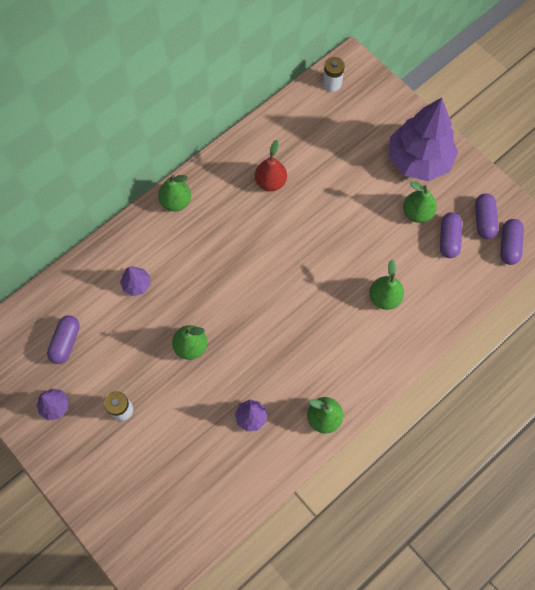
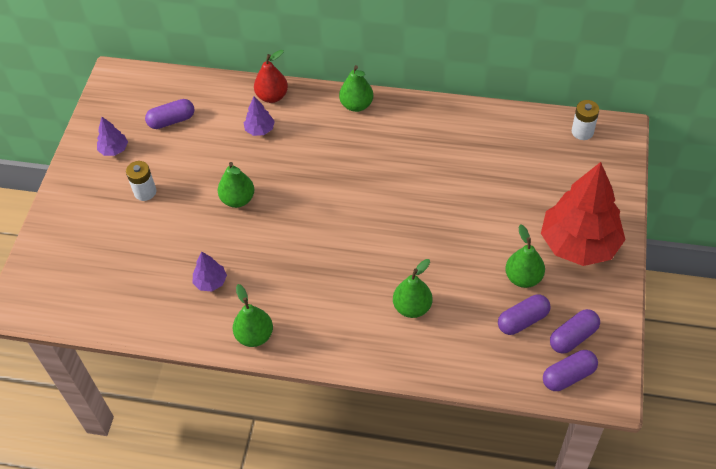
camera: 55 degrees right, 15 degrees down
(270, 182) = (440, 153): red pear -> red pear (272, 96)
(418, 159) = (579, 244): purple tree -> red tree

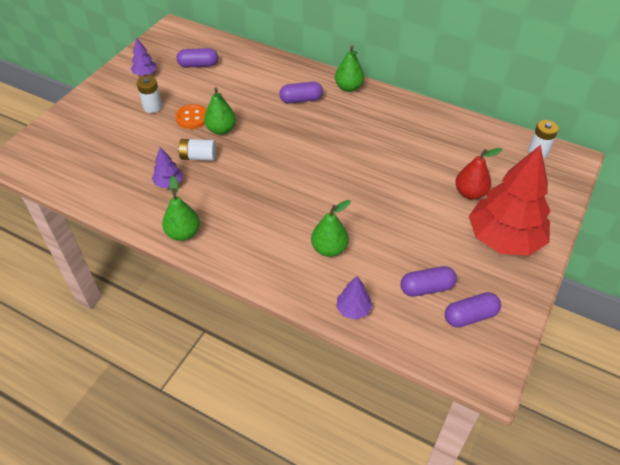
camera: 15 degrees right, 5 degrees down
(198, 193) = (192, 118): none -> orange button
(228, 241) = (198, 157): none -> white battery
(260, 130) = (263, 86): purple tree -> purple tree (353, 309)
(272, 96) = (284, 67): red pear -> red pear (470, 193)
(523, 278) = (441, 252): green pear -> none
(568, 376) = (453, 349): purple capsule -> purple capsule (301, 100)

